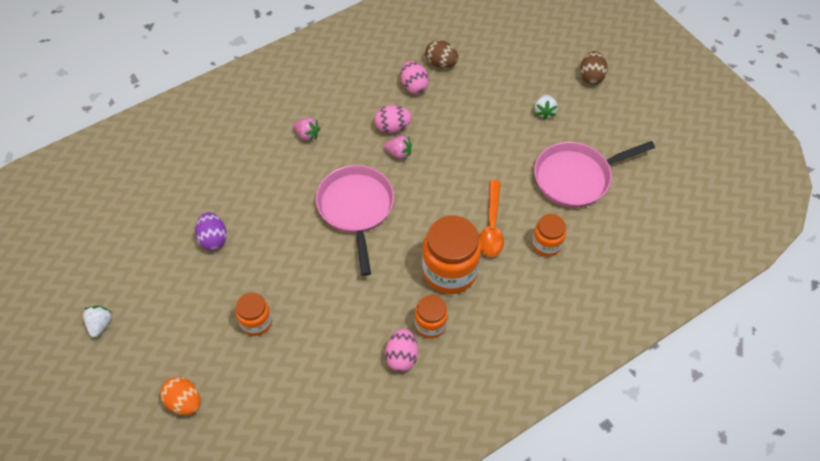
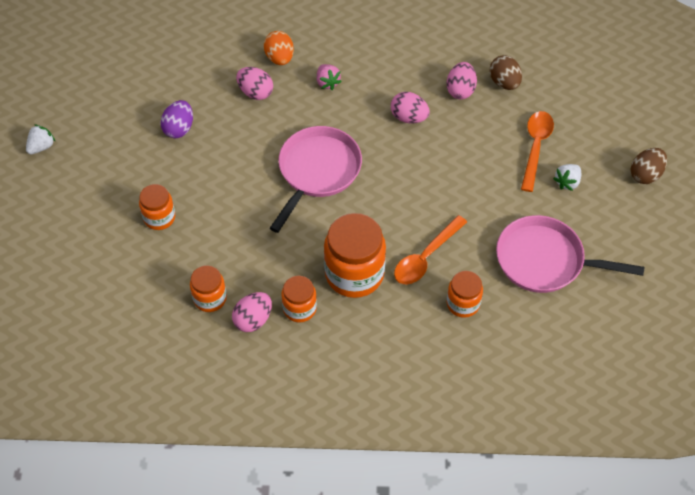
camera: 35 degrees right, 0 degrees up
(184, 402) = (56, 247): orange egg -> orange egg (279, 58)
(255, 174) = (255, 92): none -> pink egg
(353, 362) = (210, 298): none -> orange jar
(399, 153) = (395, 144): pink strawberry -> none
(502, 98) = (535, 147): none -> orange spoon

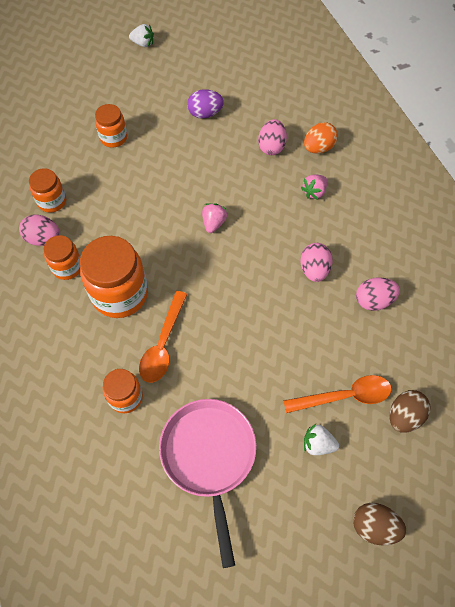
camera: 65 degrees right, 5 degrees up
(317, 171) = (214, 223): pink pan -> pink strawberry
(425, 257) = (163, 345): orange spoon -> orange spoon turned 90 degrees counterclockwise
(504, 82) = (408, 336): brown egg -> brown egg (404, 416)

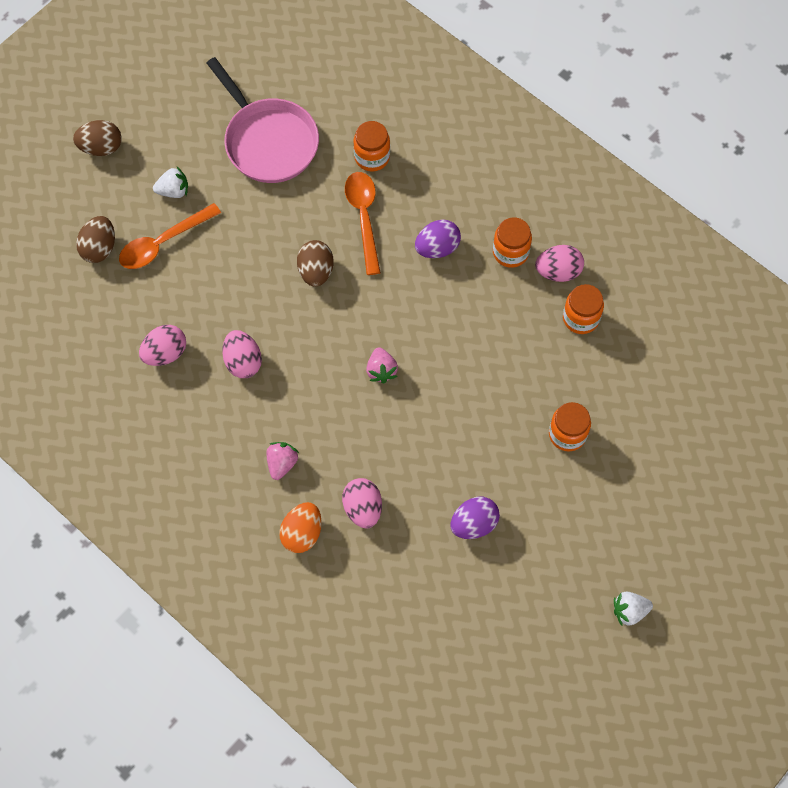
camera: 155 degrees right, 5 degrees up
(120, 294) = (437, 248): orange jar -> purple egg
(225, 316) = (316, 271): none -> brown egg

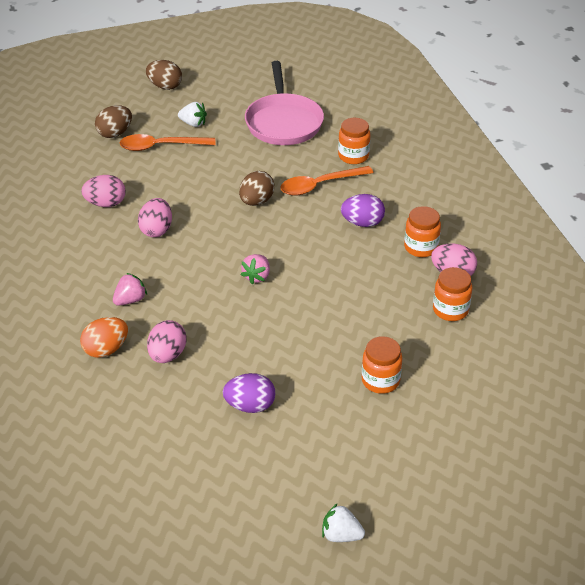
camera: 30 degrees right, 25 degrees down
(364, 217) = (319, 185): orange spoon -> orange spoon turned 135 degrees counterclockwise

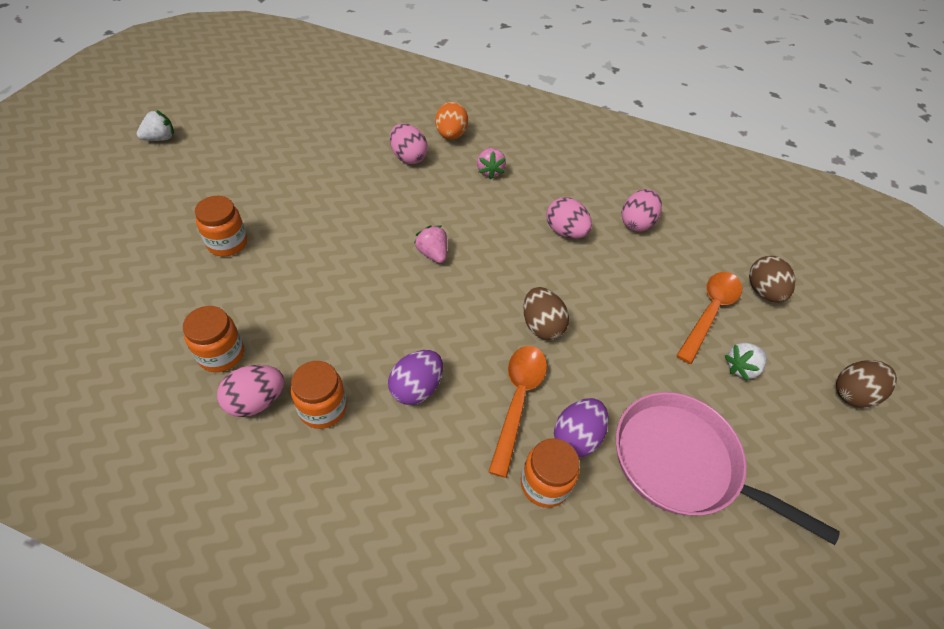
camera: 125 degrees right, 10 degrees up
(250, 406) = (308, 165): purple egg -> purple egg (576, 437)

